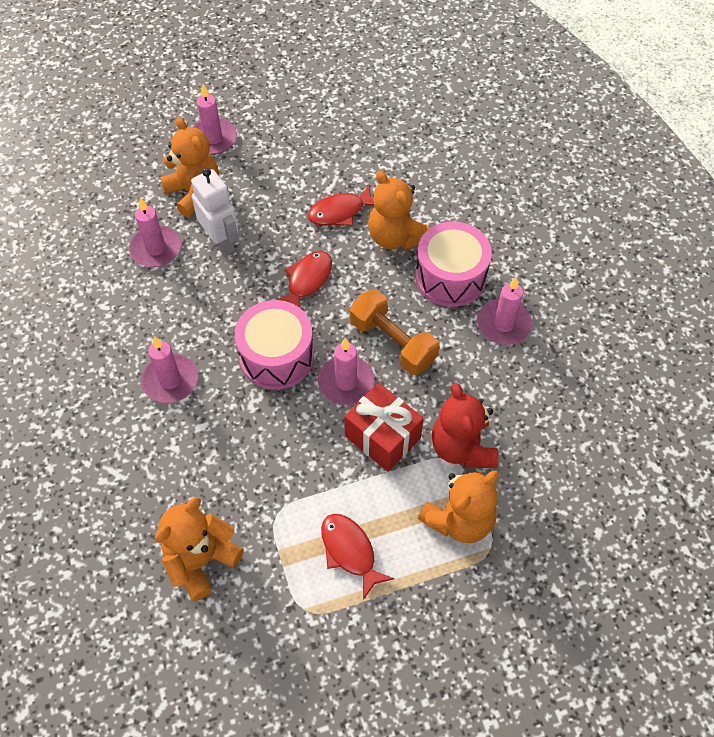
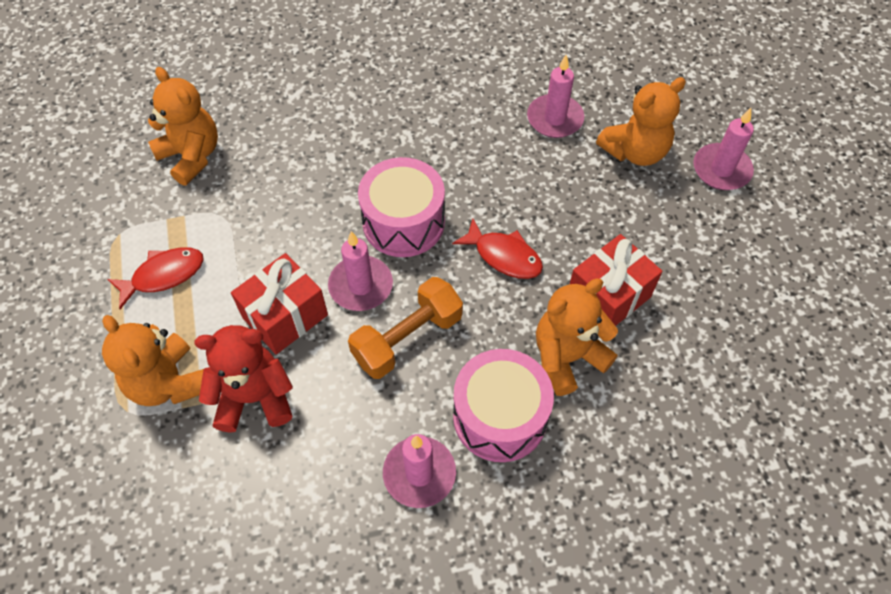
camera: 95 degrees right, 0 degrees up
(170, 380) = (387, 132): pink candle -> none
(221, 242) = (562, 176): white robot -> none
(340, 212) = (608, 296): red fish -> red gift

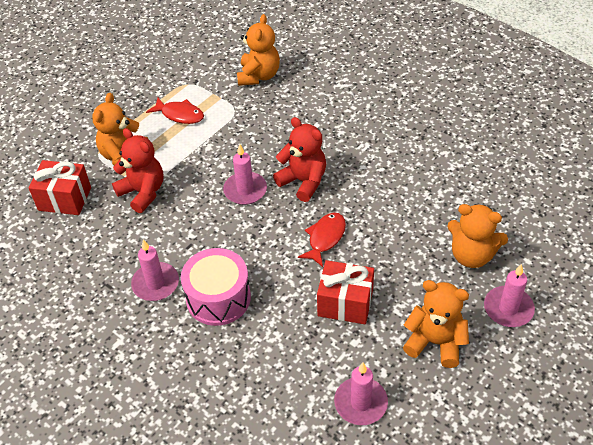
camera: 55 degrees right, 10 degrees down
(285, 316) = (199, 173): red gift -> red gift (64, 199)
(403, 222) = (303, 181): pink drum -> red teddy bear
(407, 338) = (231, 229): orange dumbbell -> none
(504, 256) = (325, 238): red fish -> red fish turned 150 degrees counterclockwise
(554, 119) = (453, 202): pink candle -> pink candle (360, 403)
(567, 357) = (284, 307): orange teddy bear -> orange teddy bear (435, 342)

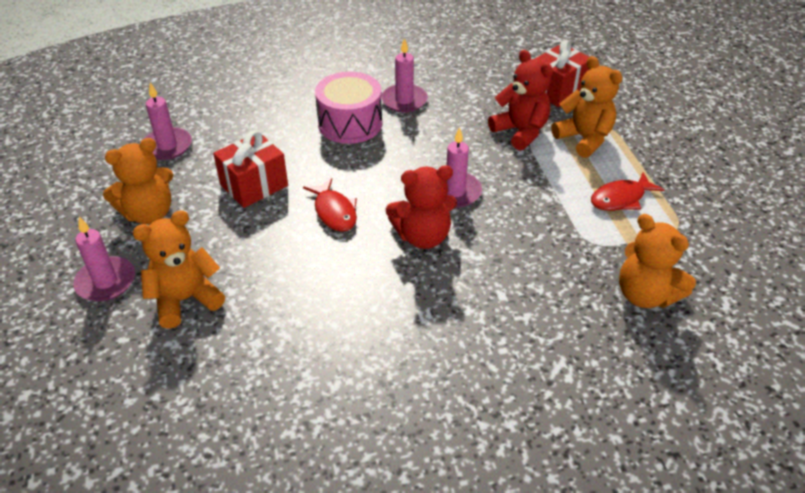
camera: 125 degrees right, 5 degrees down
(143, 192) = (520, 132): red teddy bear -> red teddy bear turned 120 degrees counterclockwise

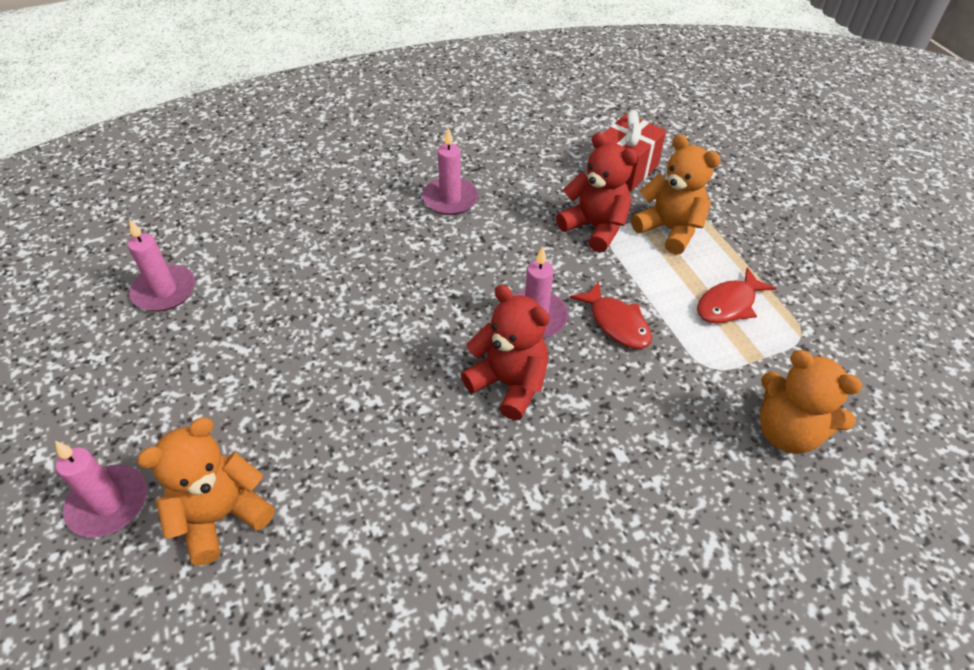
camera: 10 degrees left, 5 degrees up
(149, 213) = (154, 392): orange teddy bear -> none
(254, 185) = (285, 335): red gift -> none
(334, 212) = (393, 361): red fish -> red fish (616, 323)
(350, 123) = (391, 236): pink drum -> none
(423, 236) = (509, 384): red teddy bear -> red teddy bear turned 120 degrees counterclockwise

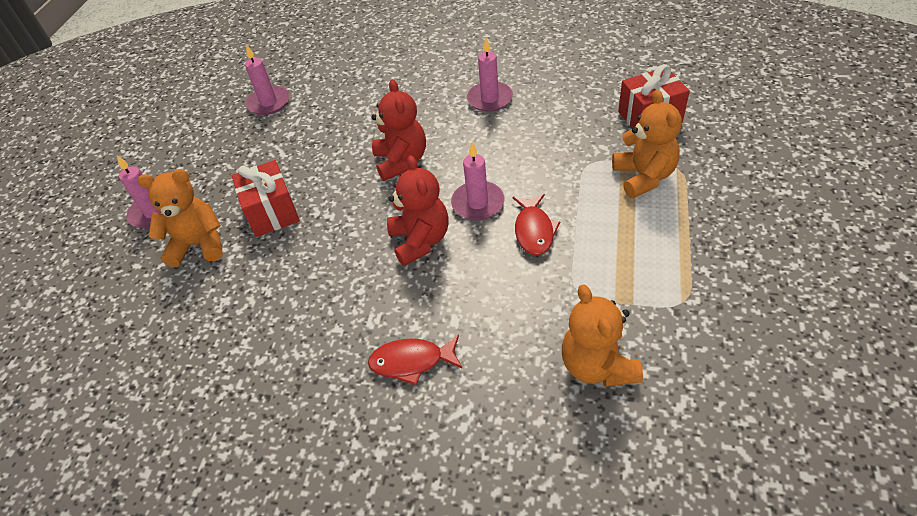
camera: 40 degrees right, 0 degrees up
(293, 428) = (272, 212): none -> red gift
(595, 228) = (581, 155): red teddy bear -> red teddy bear (401, 161)
(728, 304) = (640, 252): red fish -> red fish (411, 362)

